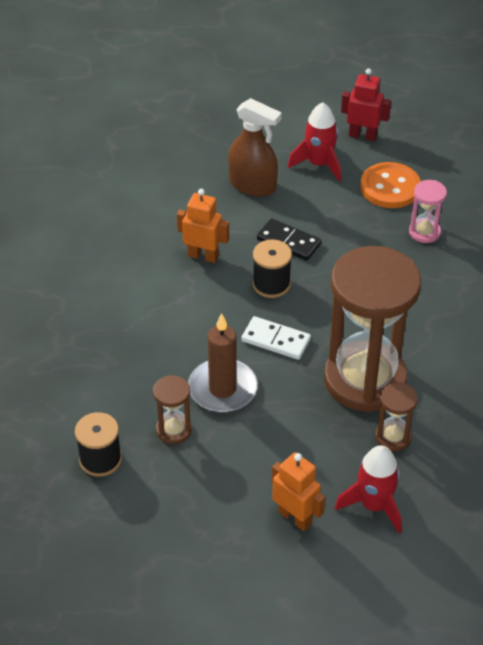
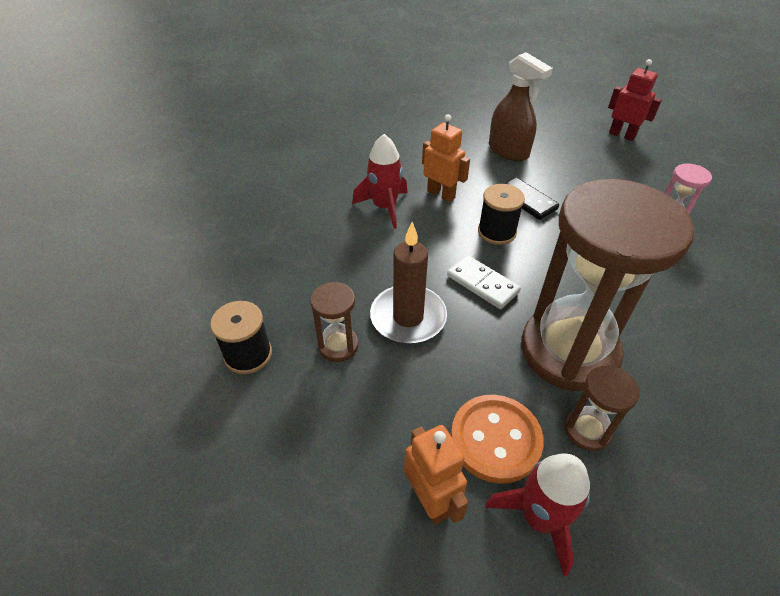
camera: 20 degrees right, 0 degrees up
(319, 164) = (575, 148): red rocket -> red rocket (384, 207)
(390, 187) = (639, 178): orange button -> orange button (495, 439)

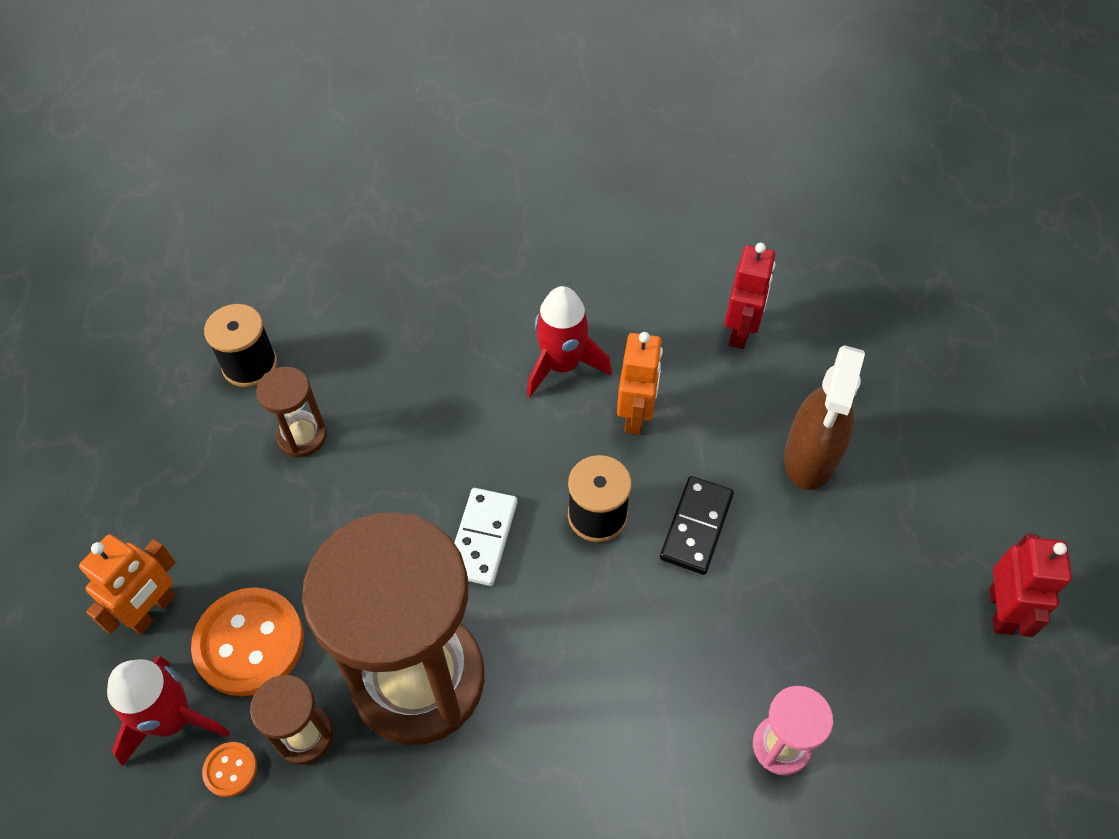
camera: 60 degrees right, 10 degrees up
(408, 317) = (380, 483): brown candle -> none
(417, 142) = (740, 331): none -> red robot
(598, 489) = (230, 770): none -> orange button

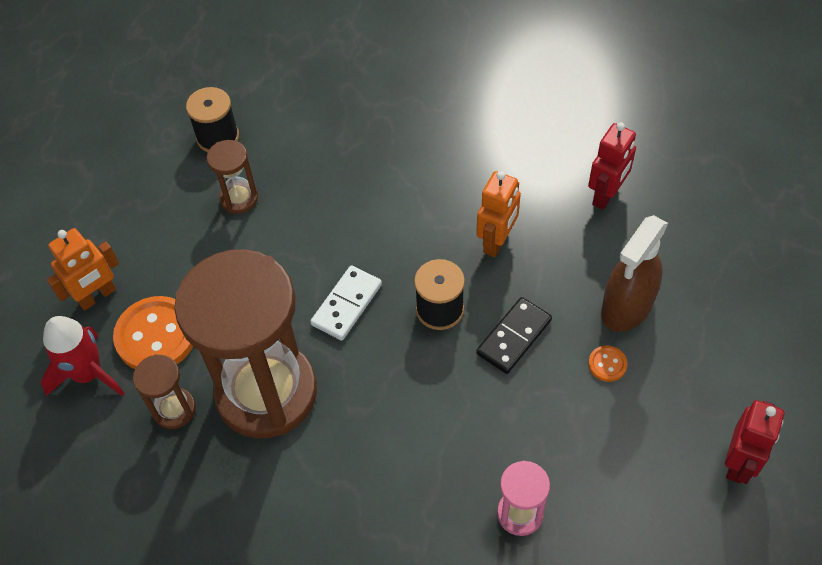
camera: 20 degrees right, 0 degrees up
(230, 770) = (117, 418): orange button -> orange button (607, 364)
(562, 365) = (452, 190): red rocket -> none

